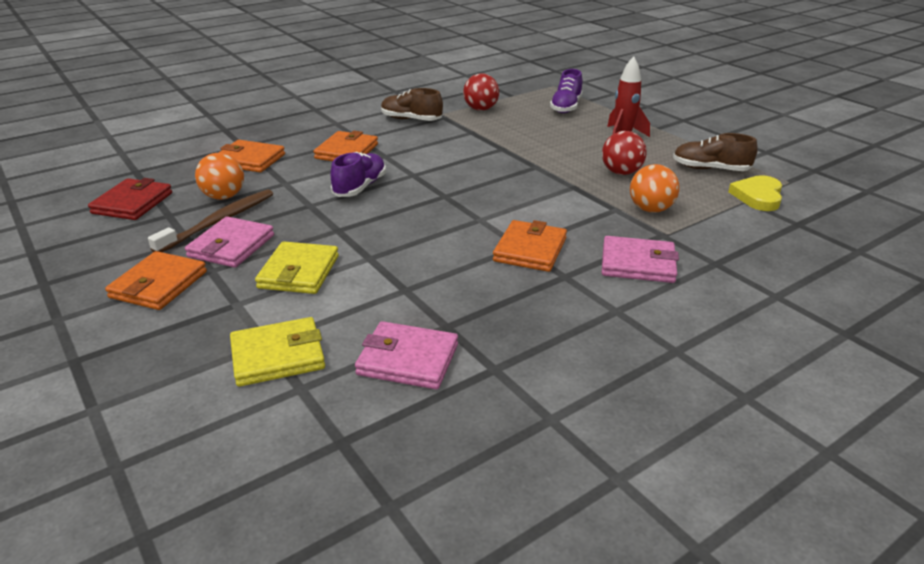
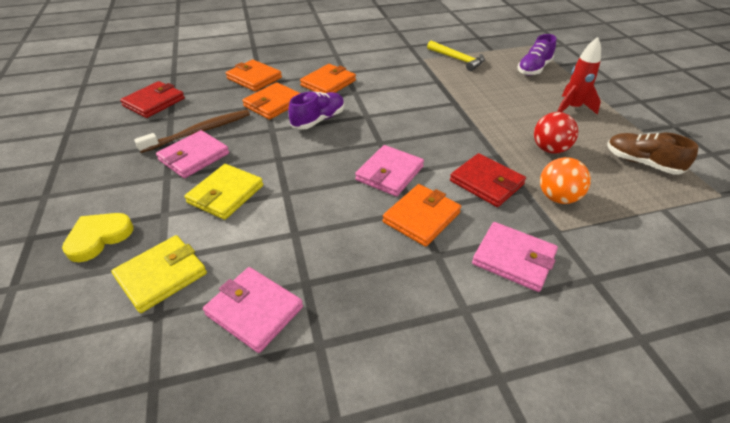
camera: 20 degrees right, 10 degrees up
(159, 285) = (125, 181): orange wallet -> orange wallet (273, 104)
(224, 197) = (216, 109): orange ball -> none
(278, 356) = (161, 275): yellow wallet -> yellow wallet turned 45 degrees counterclockwise
(411, 120) = (395, 61): brown shoe -> none
(473, 220) = (389, 173): none -> pink wallet
(481, 109) = (457, 59): red ball -> yellow hammer
(576, 210) = (486, 183): none -> red wallet
(758, 196) = (678, 206): yellow heart -> yellow heart (98, 237)

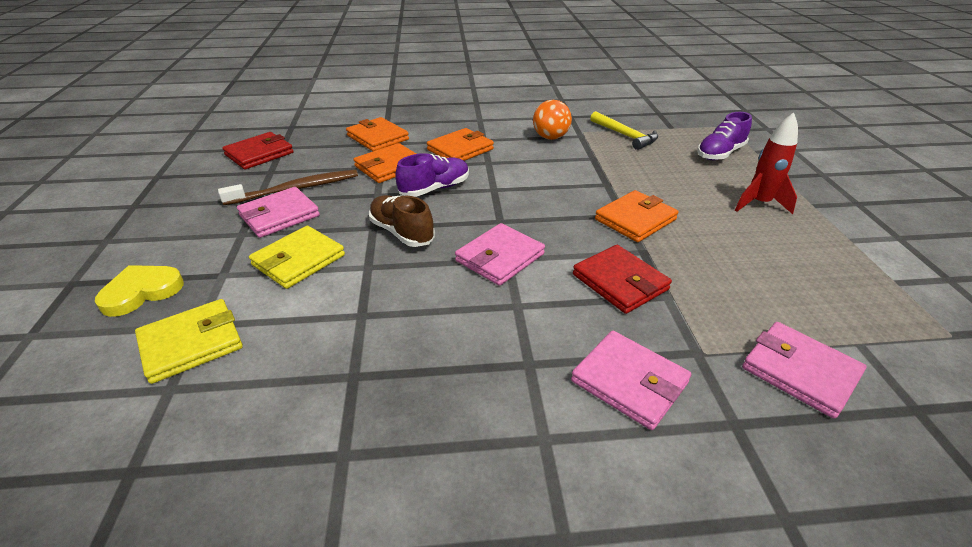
camera: 10 degrees right, 5 degrees down
(254, 311) = (280, 400): pink wallet -> pink wallet (800, 371)
(421, 217) = (523, 314): orange wallet -> orange wallet (635, 219)
(549, 149) = (716, 250): red ball -> none
(557, 197) = (711, 311): orange ball -> orange ball (550, 137)
(642, 163) = (841, 280): brown shoe -> brown shoe (402, 232)

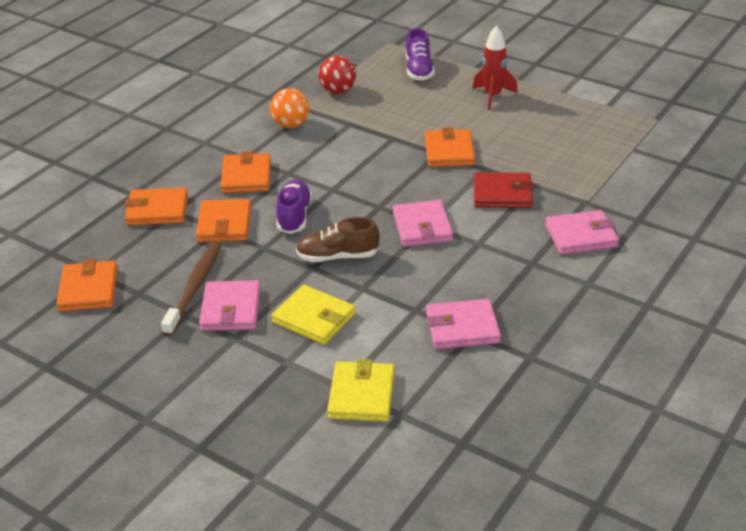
camera: 50 degrees left, 0 degrees up
(142, 292) = (262, 409): yellow heart -> none
(259, 154) = (88, 289): red wallet -> orange wallet
(298, 260) = (314, 318): yellow wallet -> yellow wallet turned 45 degrees counterclockwise
(625, 135) = (338, 91): yellow hammer -> red ball
(800, 371) = (630, 179): pink wallet -> pink wallet (462, 328)

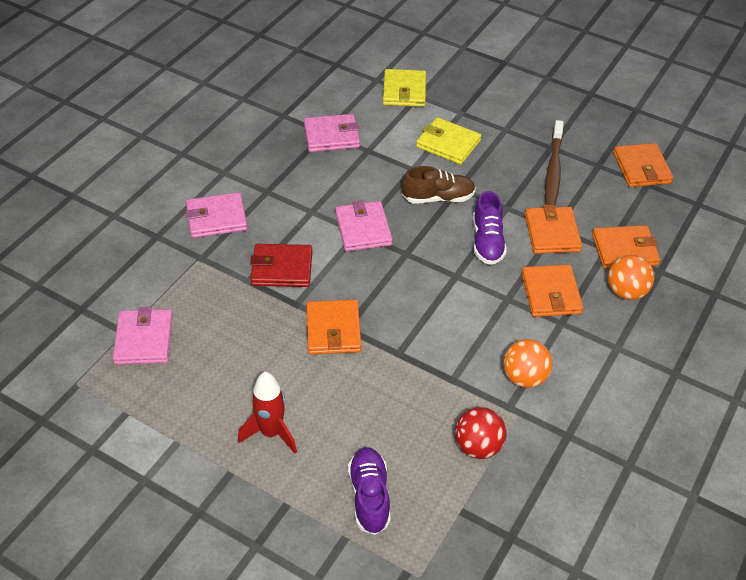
camera: 175 degrees right, 10 degrees up
(175, 178) = (626, 292): none -> orange ball
(231, 309) = (516, 151): pink wallet -> pink wallet (144, 339)

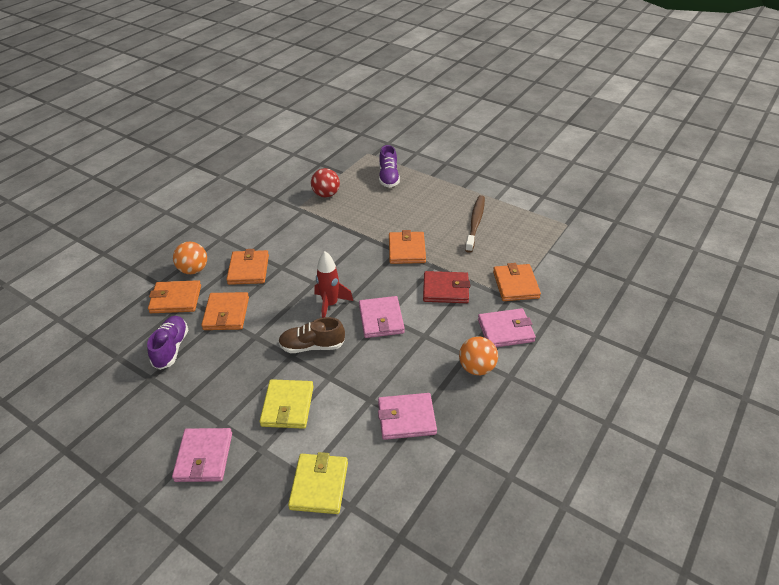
camera: 175 degrees left, 5 degrees down
(144, 339) = (534, 246): pink wallet -> pink wallet (204, 457)
(271, 433) = (443, 201): red rocket -> red rocket (330, 305)
(448, 144) = (287, 406): yellow wallet -> yellow wallet turned 60 degrees clockwise
(487, 242) = (282, 307): purple shoe -> purple shoe (171, 348)
(524, 377) = (287, 223): orange ball -> orange ball (476, 368)
(553, 170) = (196, 373): brown toothbrush -> brown toothbrush (475, 223)
(641, 168) = (111, 374): orange wallet -> orange wallet (515, 285)

